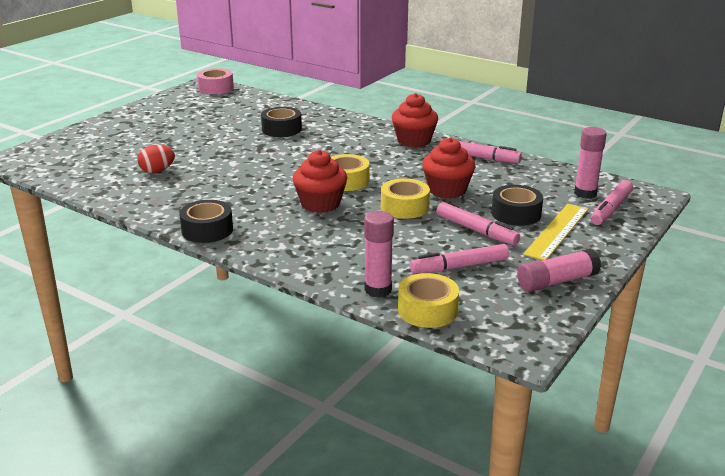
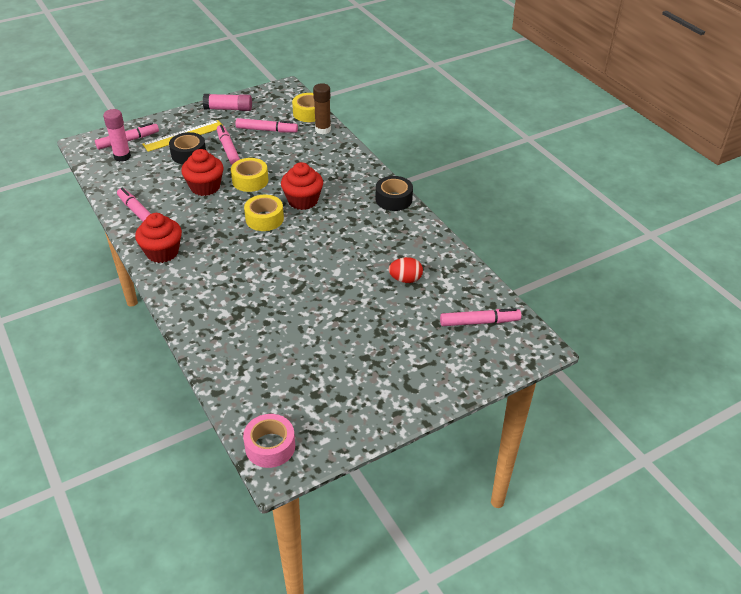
camera: 155 degrees left, 15 degrees up
(71, 161) = (479, 322): none -> pink marker
(281, 129) = (260, 312): black tape -> none
(378, 290) = (323, 130): pink glue stick -> brown glue stick

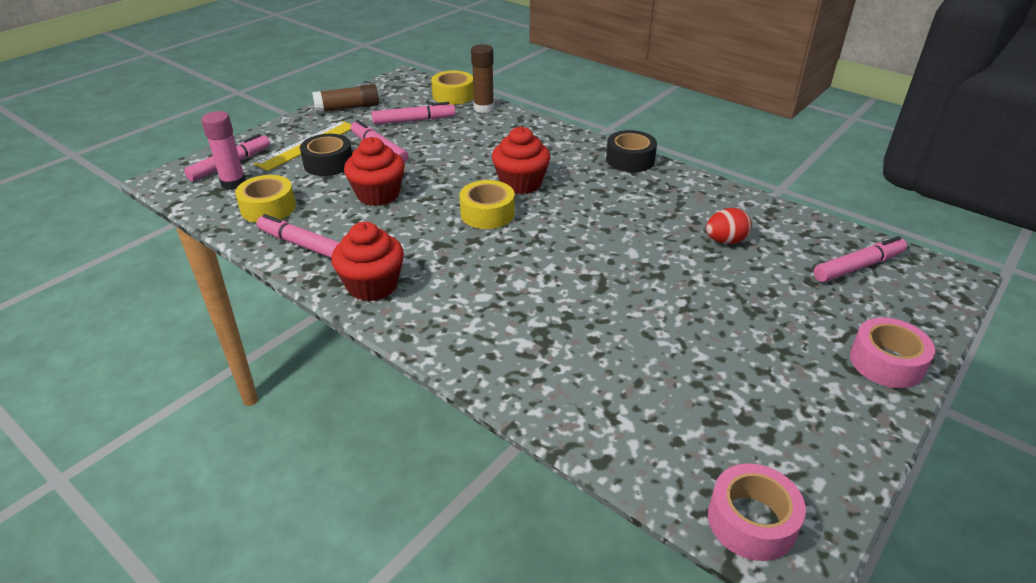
camera: 20 degrees left, 5 degrees down
(228, 109) = (347, 108): pink glue stick -> brown glue stick
(250, 180) = (434, 176): yellow tape -> yellow tape (268, 208)
(432, 388) = (886, 362): none -> pink tape

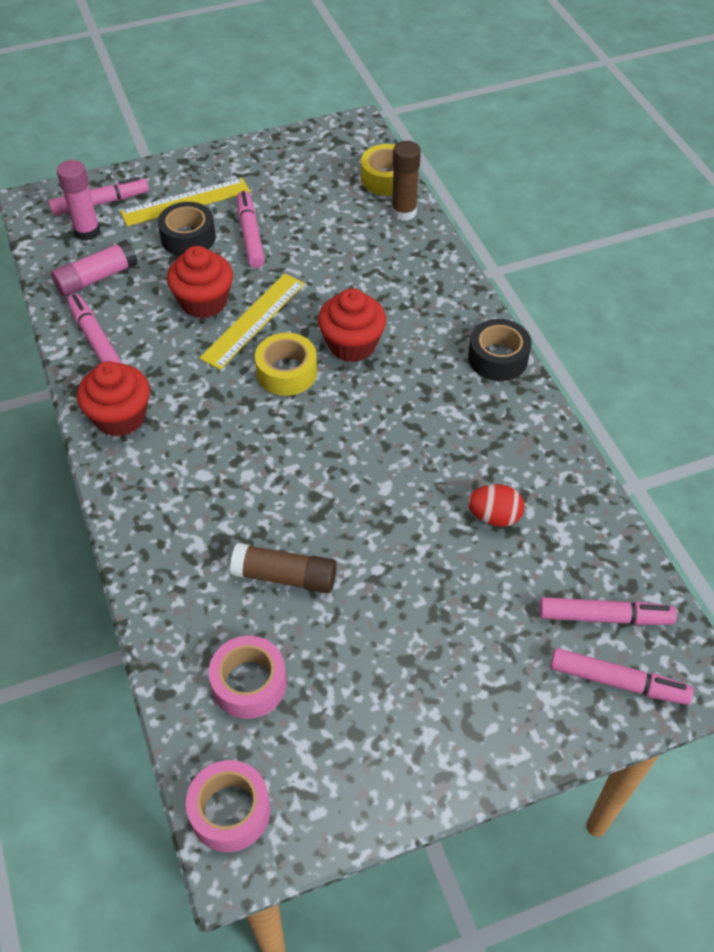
camera: 30 degrees right, 15 degrees up
(268, 208) = (97, 278): yellow tape -> pink glue stick
(347, 108) = (262, 158): brown glue stick -> brown glue stick (285, 576)
(414, 120) = (315, 204): pink marker -> pink marker (618, 682)
(430, 193) = (253, 320): none -> yellow ruler
(886, 362) = (508, 737): pink tape -> pink tape (249, 683)

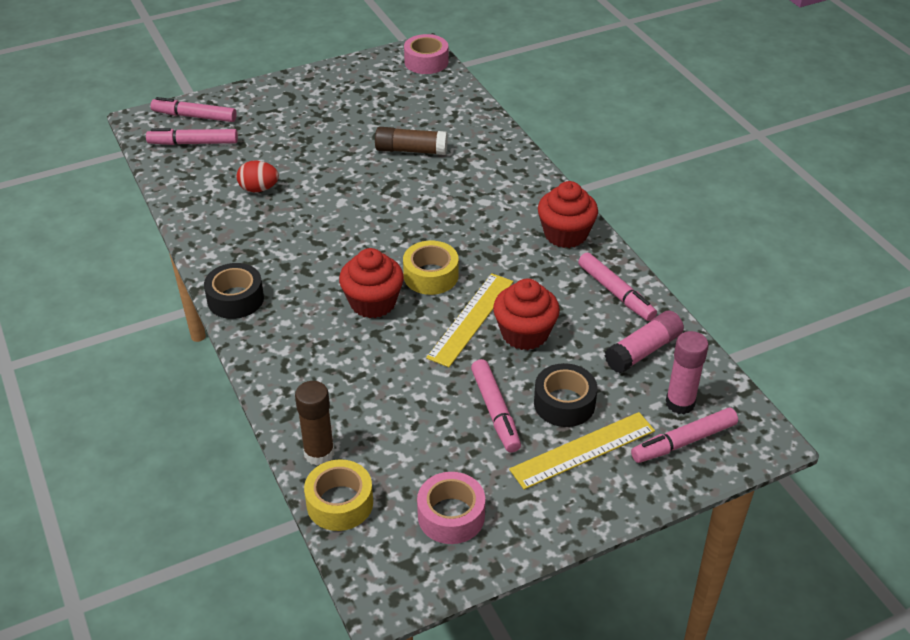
camera: 175 degrees right, 10 degrees down
(249, 683) = (425, 104): pink tape -> pink tape (451, 516)

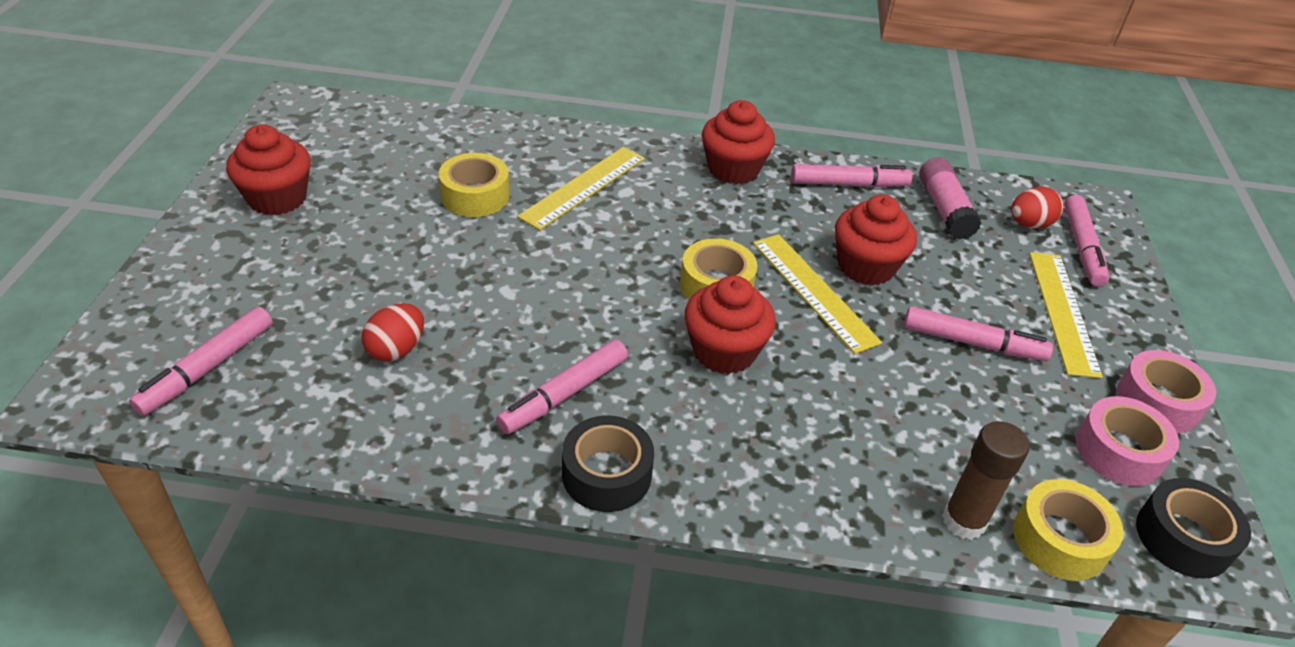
camera: 60 degrees left, 0 degrees up
(194, 116) = (145, 340): pink marker -> pink marker (564, 394)
(332, 92) = (277, 198): none -> red cupcake
(411, 150) = (475, 196): brown glue stick -> yellow tape
(426, 62) = (324, 110): pink tape -> pink tape (1157, 402)
(468, 184) = (584, 187): none -> yellow ruler
(564, 403) = (988, 291): black tape -> black tape (1183, 538)
(680, 403) = (1029, 224): pink glue stick -> red egg

